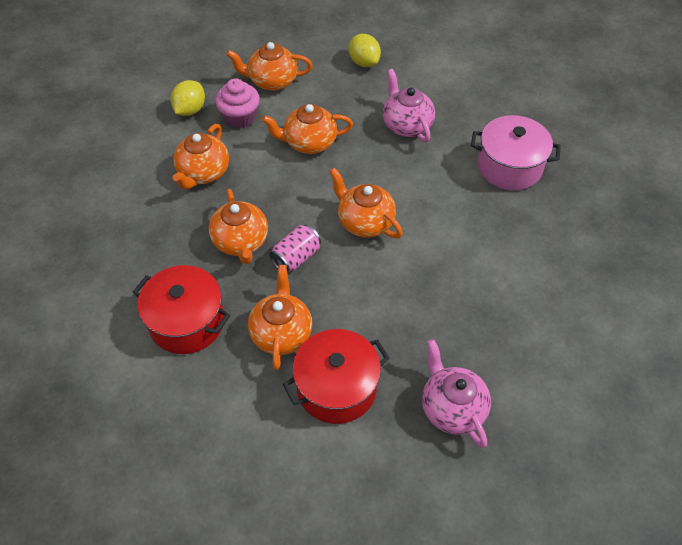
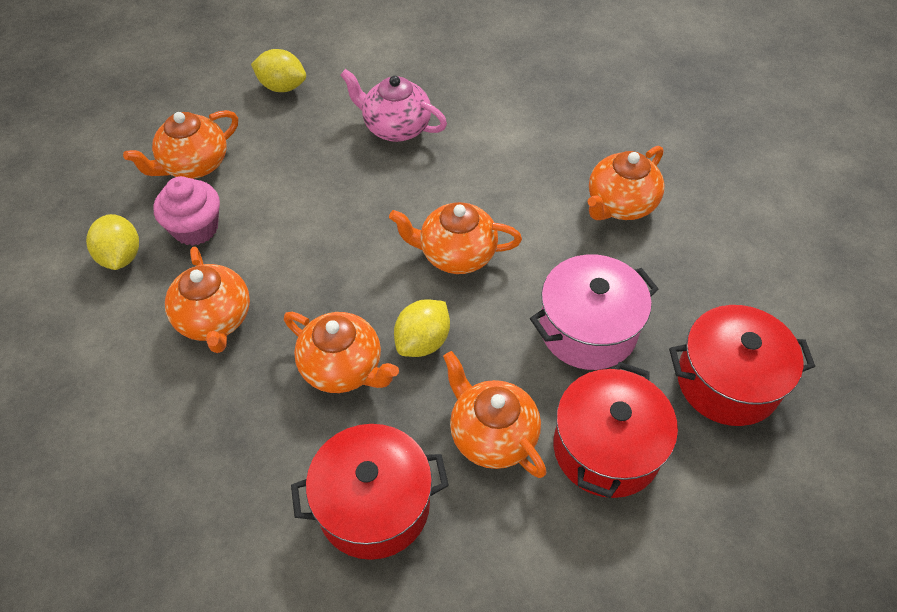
camera: 40 degrees left, 0 degrees up
(296, 257) = (423, 341): pink can -> yellow lemon
(309, 143) = (308, 208): orange teapot -> orange teapot (620, 205)
(451, 408) = (727, 381): pink teapot -> red pot
(509, 167) = (537, 110): pink pot -> pink pot (588, 329)

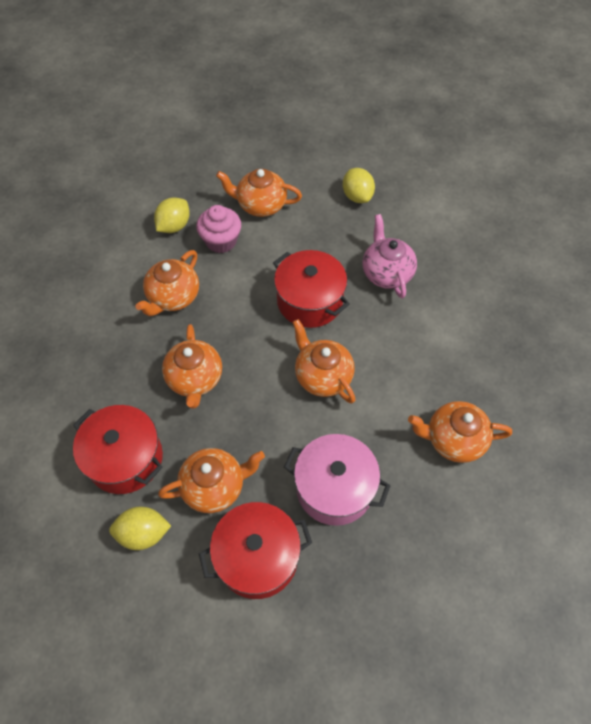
camera: 50 degrees right, 5 degrees up
(423, 341) = (246, 405): yellow lemon -> yellow lemon (143, 533)
(491, 435) = (215, 486): orange teapot -> orange teapot turned 60 degrees clockwise
(727, 381) = (369, 601): red pot -> red pot (309, 301)

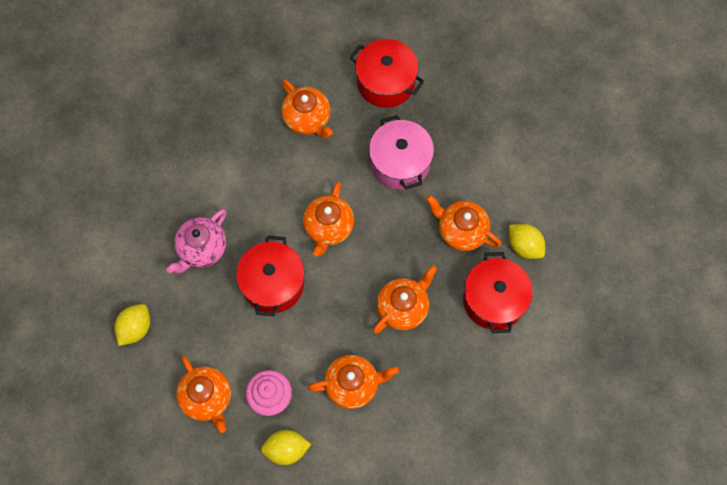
camera: 130 degrees left, 10 degrees up
(257, 557) = (478, 173): red pot -> red pot (386, 82)

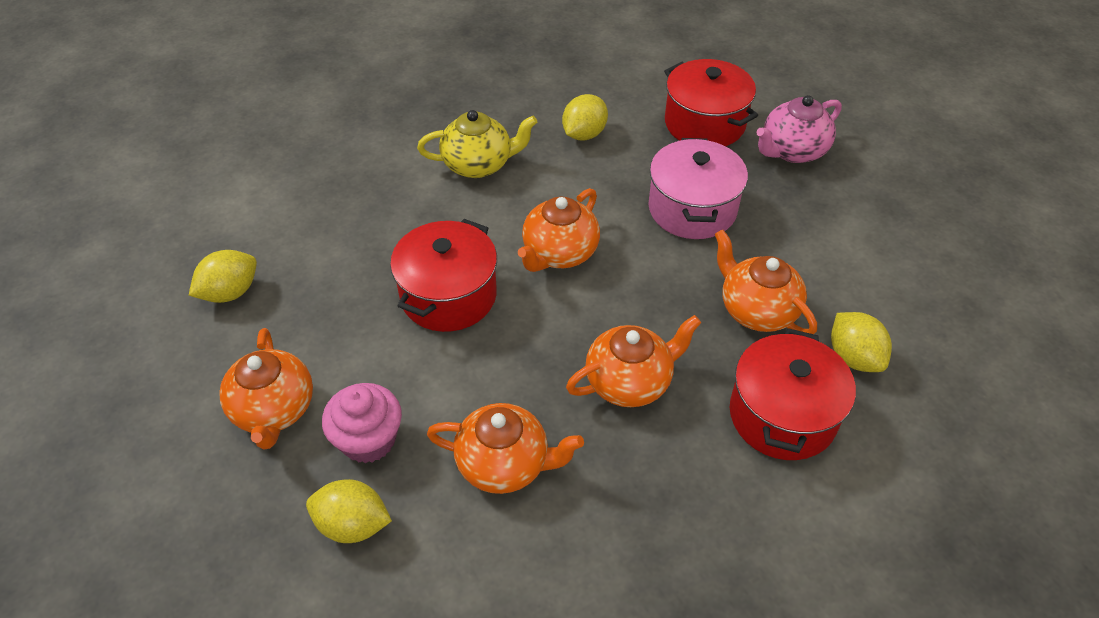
camera: 20 degrees right, 20 degrees down
(202, 249) = (372, 230): pink teapot -> pink teapot (792, 151)
(247, 170) = (479, 164): none -> yellow teapot
(308, 119) = (584, 134): orange teapot -> yellow lemon

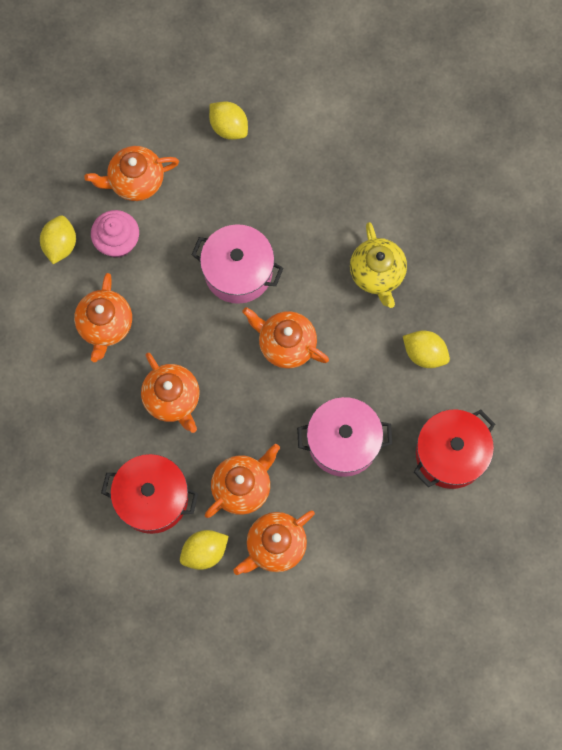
camera: 85 degrees right, 25 degrees up
(448, 295) = (238, 271): red pot -> pink pot
(792, 151) = (422, 527): pink teapot -> none
(834, 282) = (275, 546): none -> orange teapot

